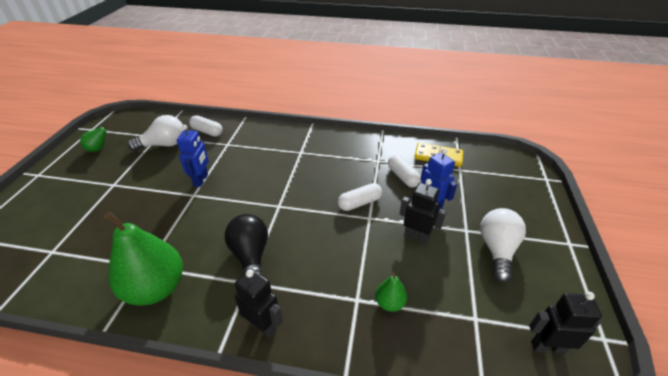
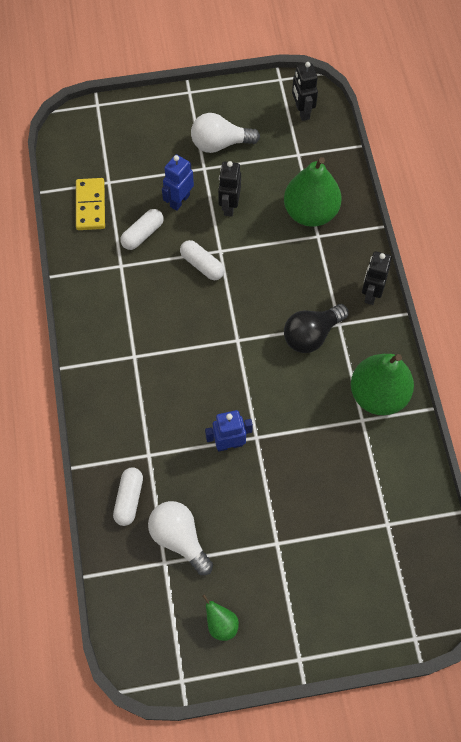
camera: 110 degrees left, 25 degrees up
(389, 303) = (310, 212): green pear -> green pear, size x2.15

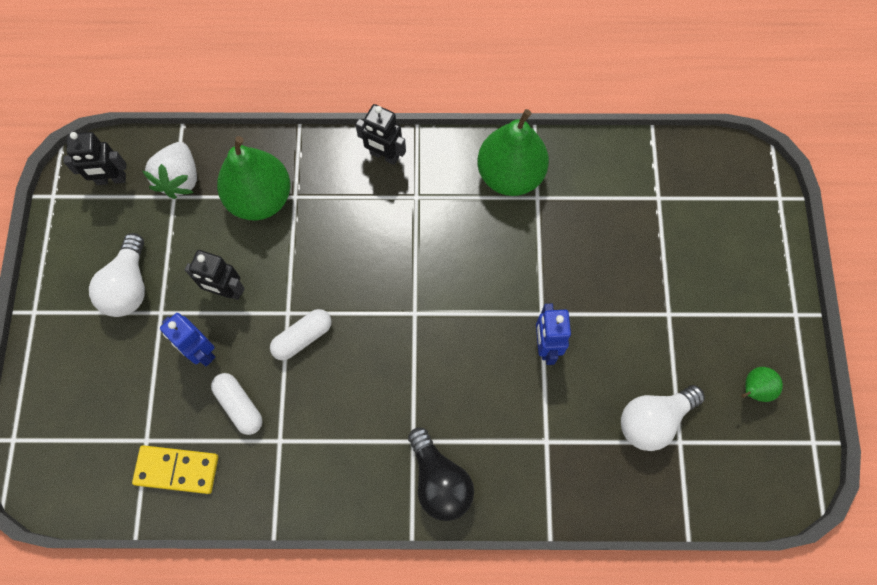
camera: 80 degrees left, 5 degrees up
(129, 499) = (599, 473): white capsule -> none
(311, 335) = (424, 229): black light bulb -> black light bulb (439, 481)
(313, 155) = (180, 179): none -> white strawberry

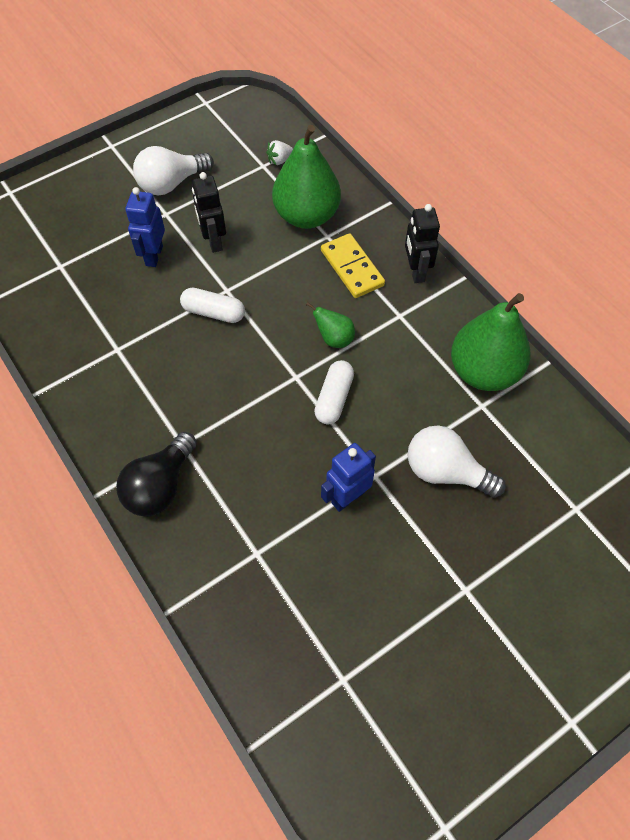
camera: 55 degrees right, 10 degrees down
(111, 179) = (245, 124): black robot -> none
(177, 469) = (49, 298): yellow domino -> yellow domino (352, 268)
(180, 179) = (279, 160): white strawberry -> white strawberry, size x0.52
(239, 405) = (127, 306): white capsule -> white capsule (334, 398)
(653, 420) = (346, 639): white light bulb -> white light bulb (446, 472)
(754, 389) = (454, 725): green pear -> green pear (334, 339)

